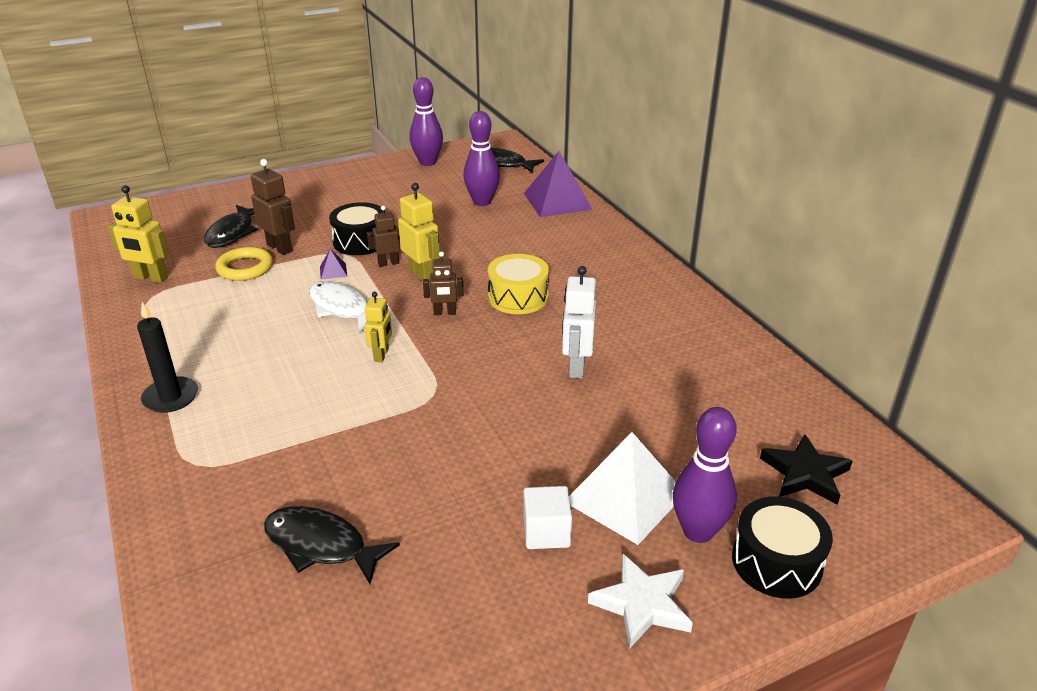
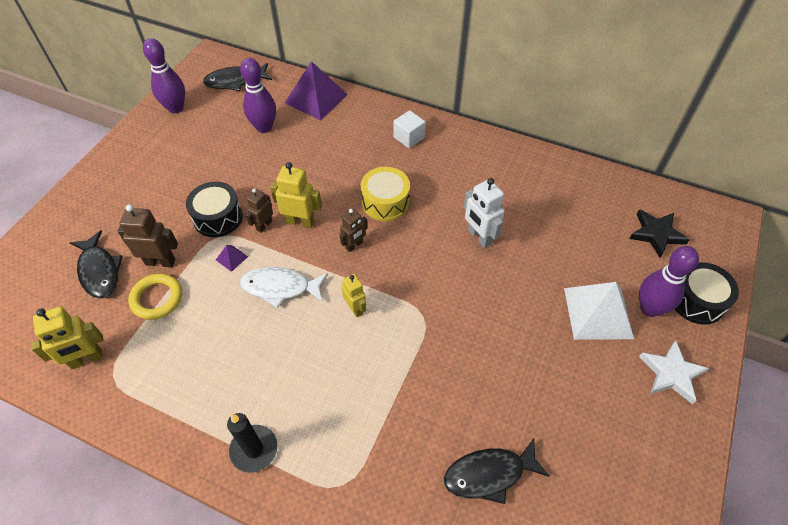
camera: 40 degrees left, 20 degrees up
(546, 532) = (587, 366): white cube -> white cube (409, 138)

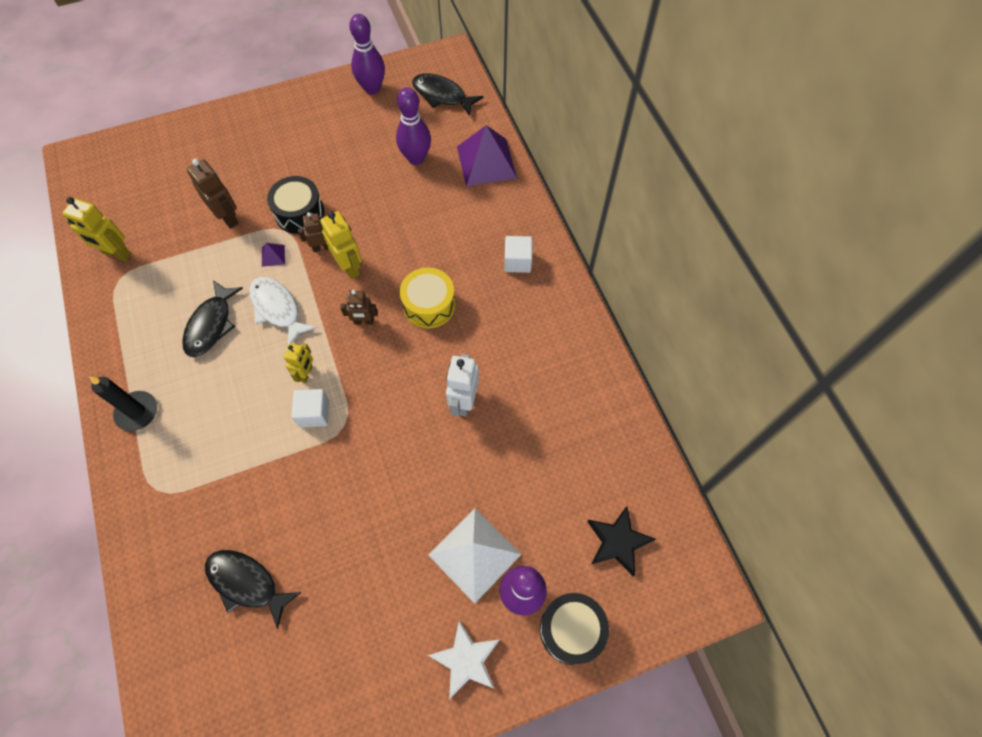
camera: 45 degrees right, 10 degrees up
(99, 271) = (187, 192): black fish -> black fish (211, 325)
(157, 298) = (197, 245): yellow ring -> none
(393, 327) = (314, 413): none -> white cube

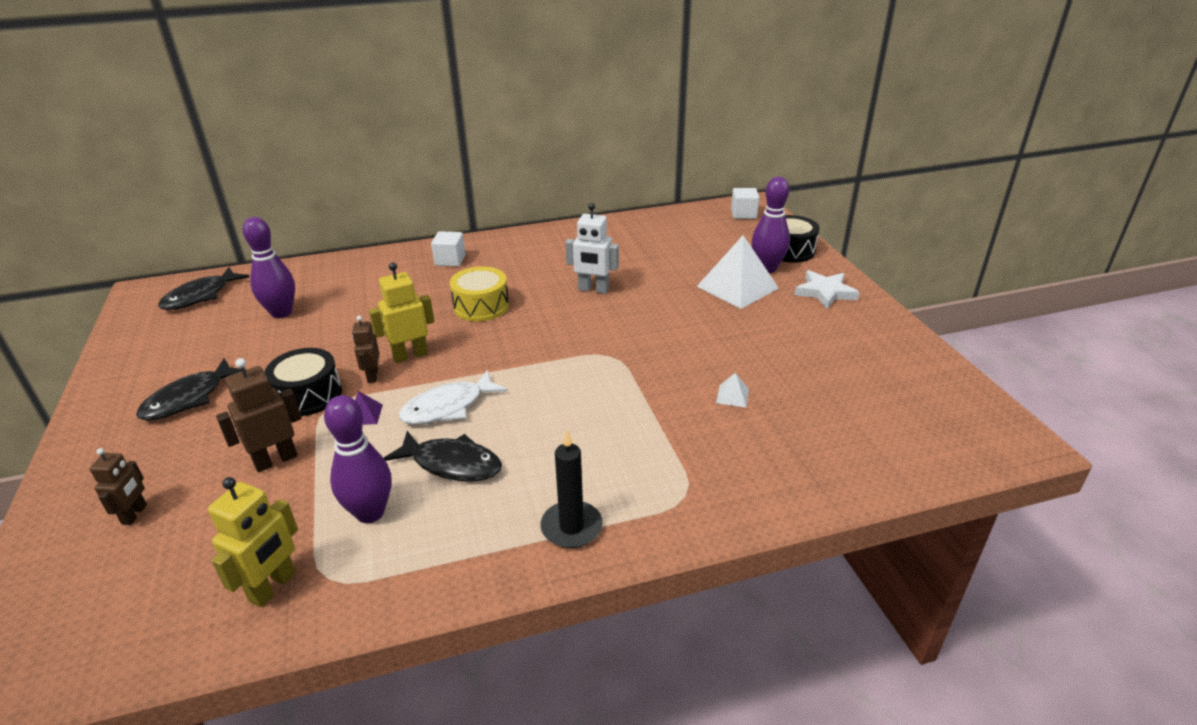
camera: 85 degrees left, 30 degrees down
(246, 583) = (787, 413): black fish -> black fish (189, 399)
(275, 535) = (732, 396): none -> white pyramid
(306, 373) = (543, 382): yellow robot -> none
(314, 413) = (593, 375): white cube -> white cube (743, 214)
(364, 321) = (487, 345): brown robot -> brown robot (135, 514)
(372, 88) = (142, 343): purple bowling pin -> purple bowling pin (370, 513)
(486, 162) = (318, 272): purple pyramid -> none
(618, 541) = (719, 231): black star -> none

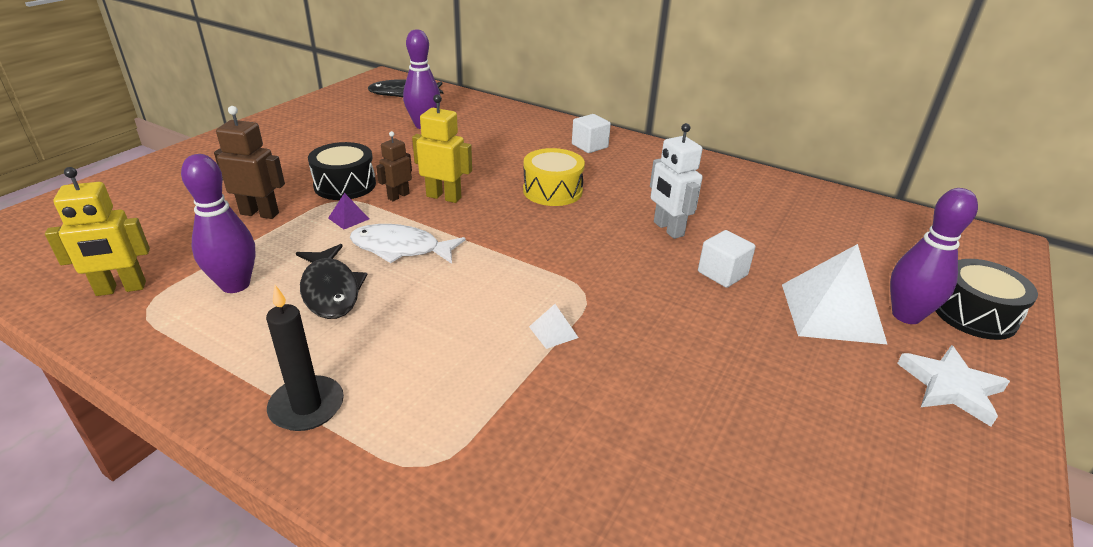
camera: 45 degrees right, 0 degrees up
(135, 514) = (160, 197): brown robot -> none
(189, 399) = (292, 149): black fish -> none
(732, 396) = (636, 413): white pyramid -> white pyramid (553, 332)
(743, 214) = (969, 246): white cube -> white cube (722, 273)

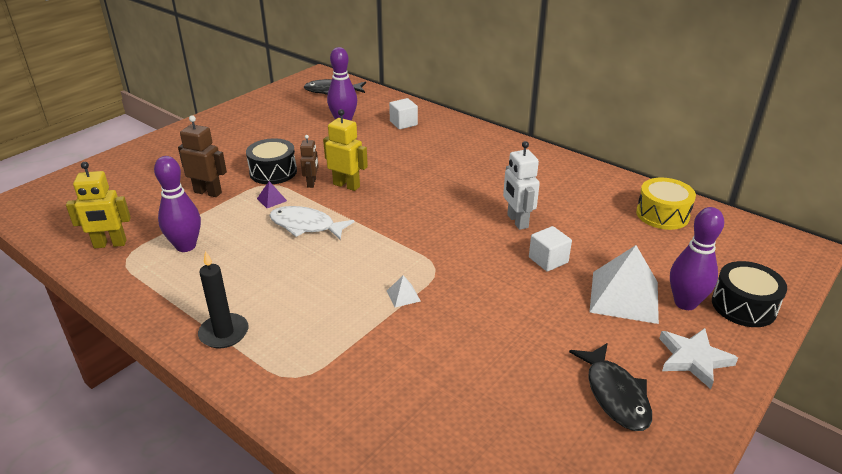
camera: 10 degrees right, 0 degrees up
(331, 290) = (251, 254): black fish -> black fish (615, 395)
(398, 196) = (312, 183): brown robot -> brown robot turned 135 degrees clockwise
(552, 191) = (433, 184): yellow drum -> yellow drum (662, 214)
(589, 146) = (475, 145): white cube -> white cube (403, 123)

